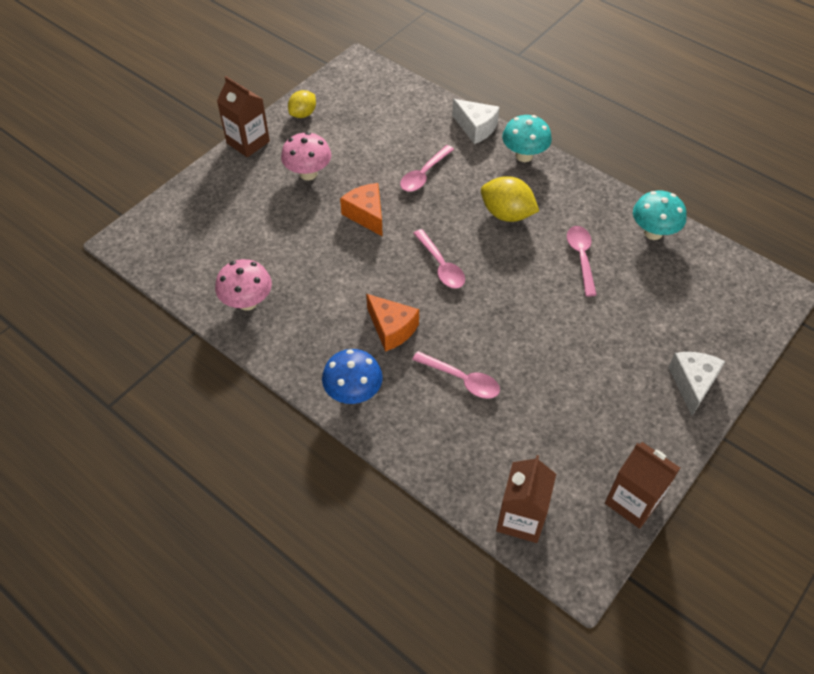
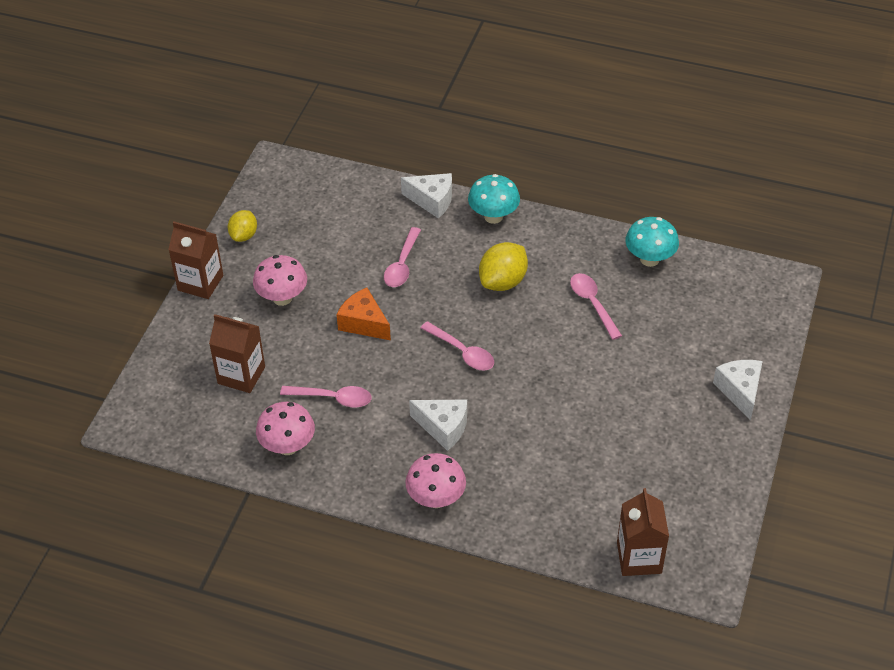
camera: 20 degrees left, 5 degrees down
(353, 393) = (436, 499): blue mushroom -> pink mushroom
(391, 329) = (443, 427): orange cheese -> white cheese
(462, 379) = (532, 454): pink spoon -> pink spoon (333, 398)
(507, 214) = (503, 281): yellow lemon -> yellow lemon turned 60 degrees counterclockwise
(633, 501) = (729, 511): brown carton -> brown carton (241, 375)

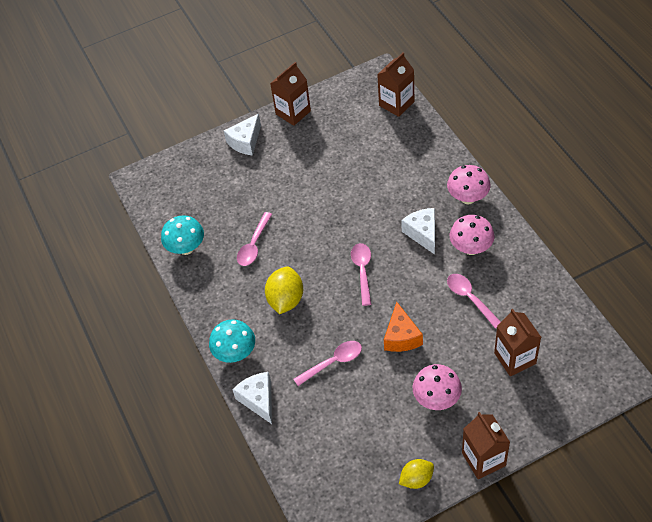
camera: 130 degrees left, 5 degrees up
(288, 446) = (525, 287): pink mushroom -> pink mushroom (471, 248)
(503, 281) = (286, 300): yellow lemon -> yellow lemon turned 75 degrees counterclockwise
(737, 460) = (293, 112): none -> brown carton

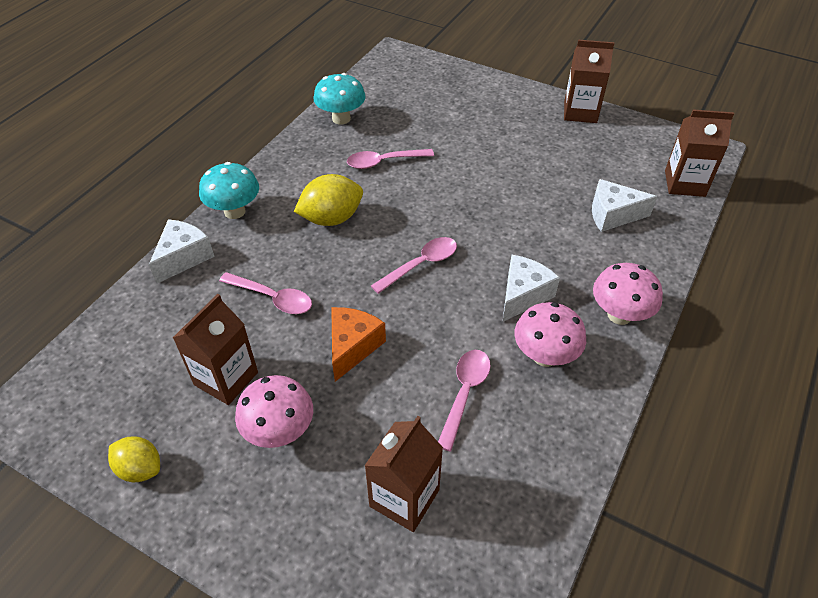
camera: 50 degrees right, 5 degrees down
(245, 142) = (508, 97): white cheese -> white cheese (612, 215)
(401, 337) = (352, 347): orange cheese -> orange cheese turned 150 degrees clockwise
(483, 459) = (209, 539): brown carton -> brown carton (226, 378)

